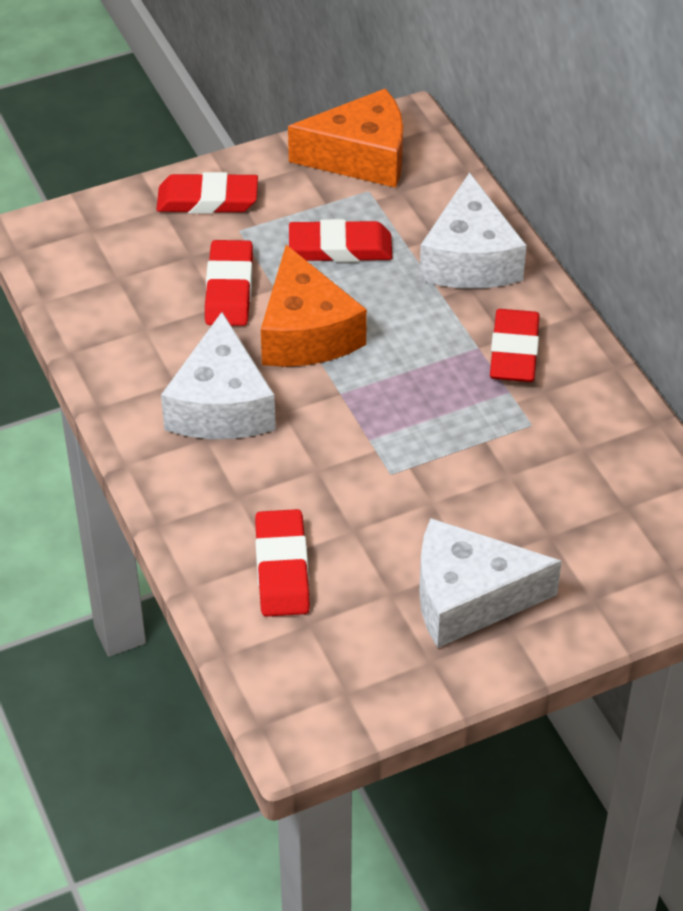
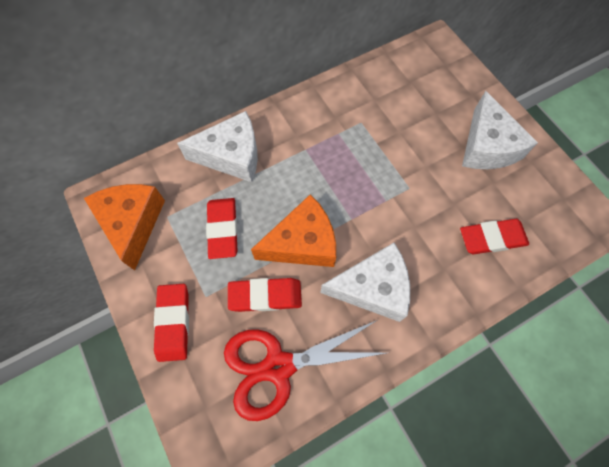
camera: 95 degrees left, 20 degrees up
(128, 297) = (278, 366): none -> red scissors
(514, 351) = (307, 131): red eraser -> none

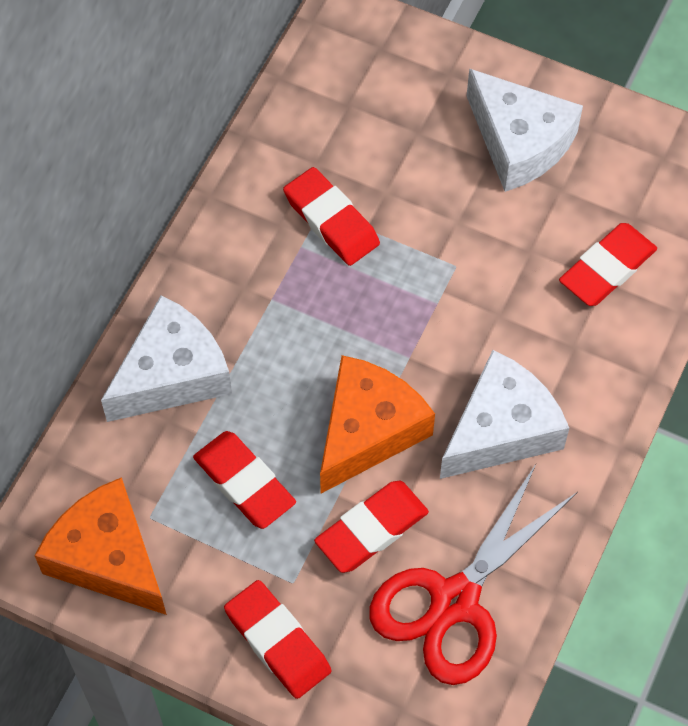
camera: 35 degrees left, 5 degrees down
(362, 129) = (331, 220): none -> red eraser

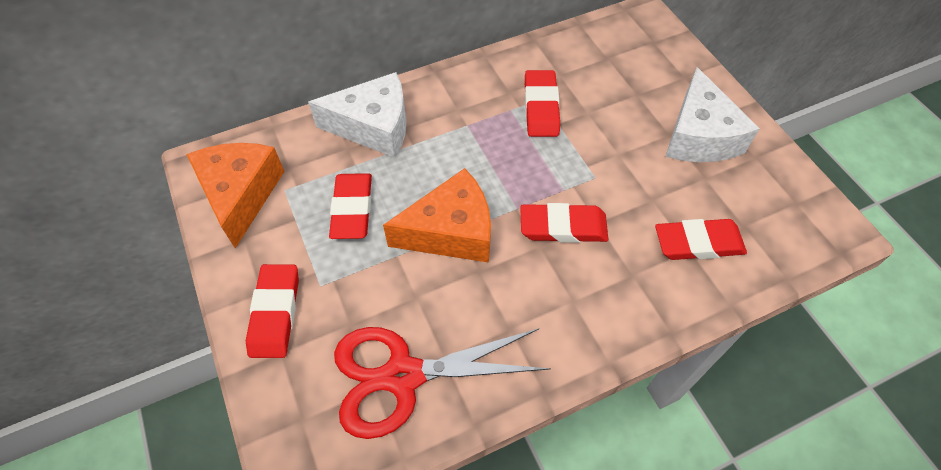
camera: 40 degrees right, 5 degrees down
(371, 529) = (396, 290): red eraser -> red eraser (563, 227)
(501, 429) = (536, 291): white cheese -> none

